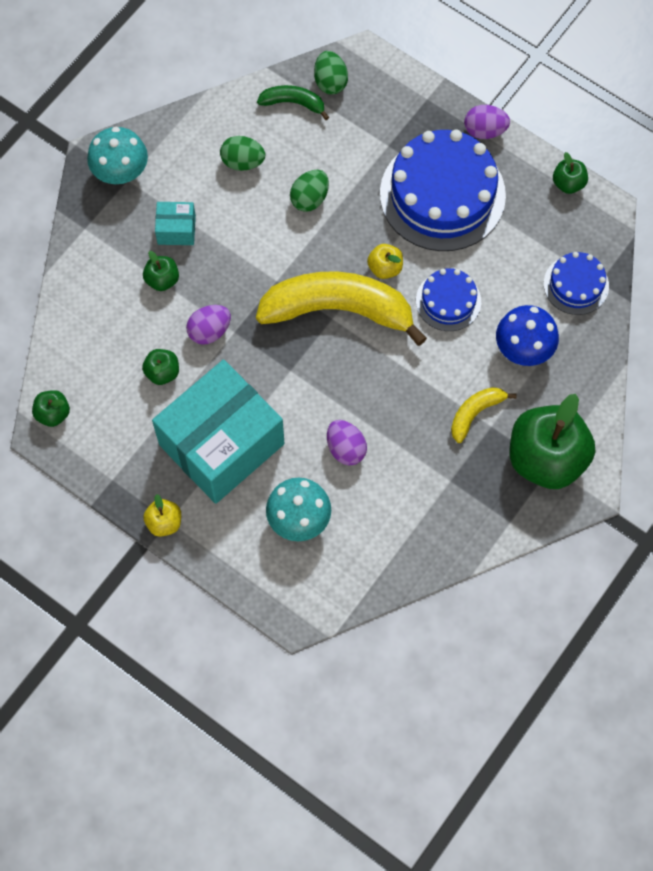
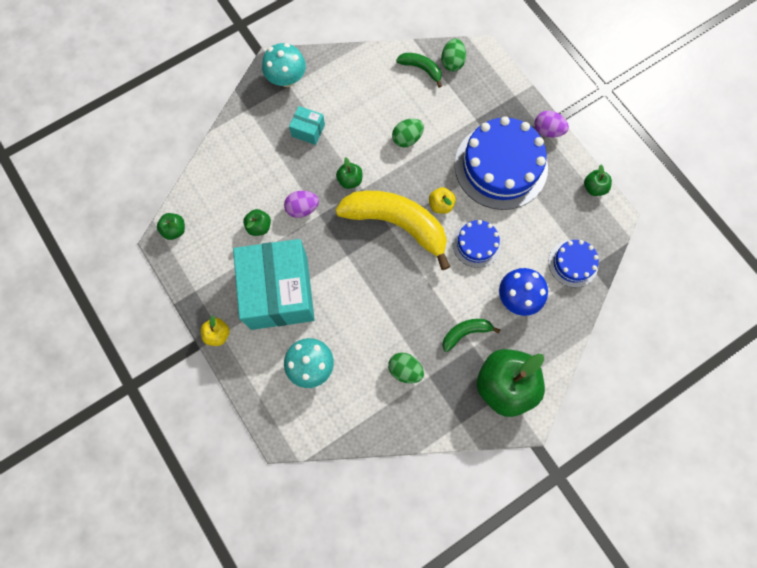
camera: 20 degrees right, 5 degrees up
(162, 279) = (285, 162): green apple -> green apple (350, 180)
(221, 444) = (279, 292): turquoise box -> turquoise box turned 75 degrees counterclockwise
(243, 162) = (371, 98): green egg -> green egg (405, 370)
(346, 448) = (364, 326): purple egg -> none
(475, 413) = (465, 333): yellow banana -> green banana

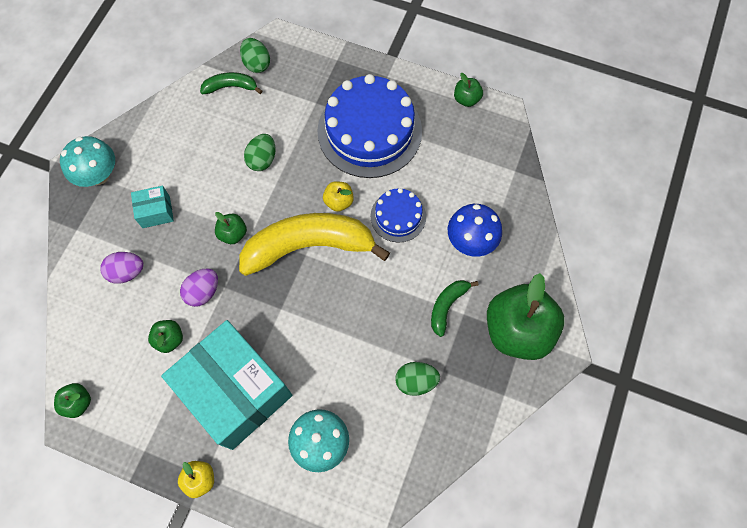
camera: 35 degrees left, 5 degrees down
(547, 130) = (389, 74): purple egg -> purple egg (127, 272)
(573, 263) = (497, 178): blue cake -> none

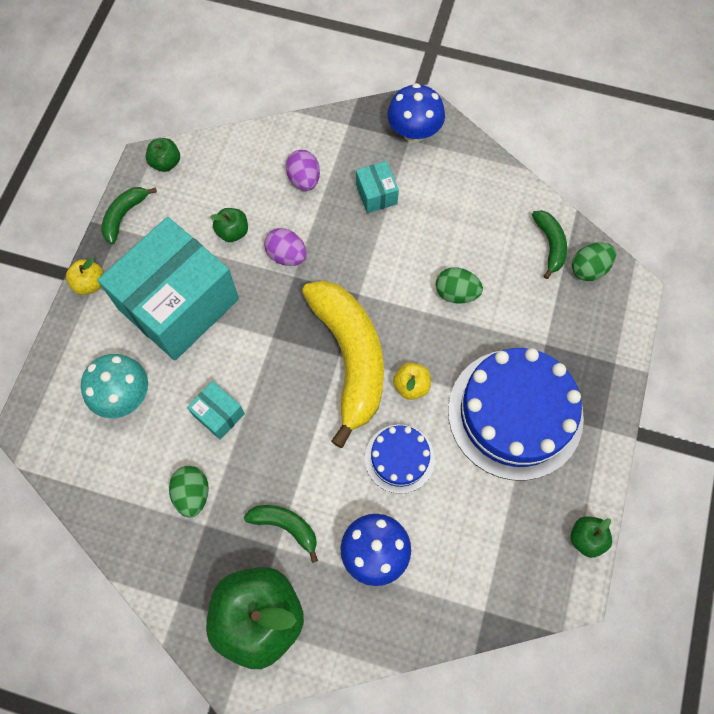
camera: 85 degrees right, 0 degrees up
(99, 175) = (414, 132): turquoise mushroom -> blue mushroom
(130, 445) = (124, 216): none -> green banana
(233, 234) = (358, 275): green apple -> none
(347, 357) = (218, 414): none -> turquoise box

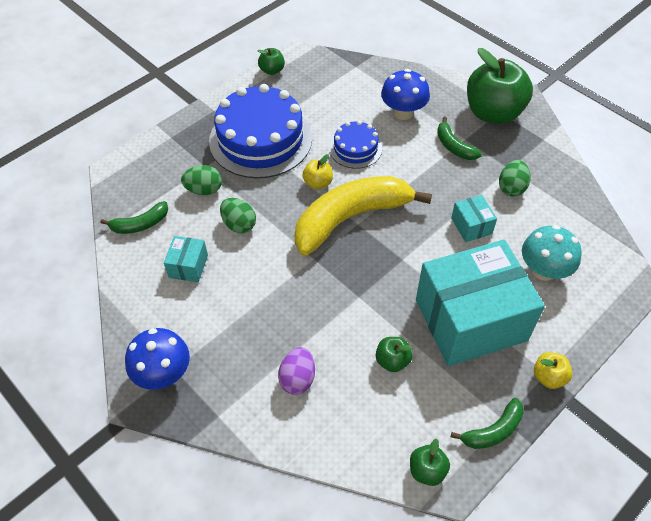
camera: 150 degrees left, 15 degrees down
(287, 255) = (355, 316): purple egg -> none
(350, 358) = (350, 218): yellow banana -> yellow banana turned 45 degrees clockwise
(376, 194) = (242, 331): turquoise box -> turquoise box (188, 266)
(550, 245) = (140, 224): green banana -> green banana turned 135 degrees counterclockwise
(588, 269) = (129, 196): green egg -> green egg (204, 190)

